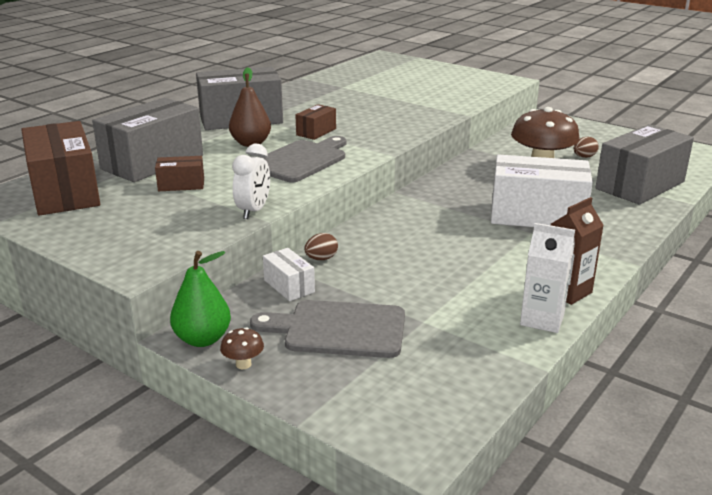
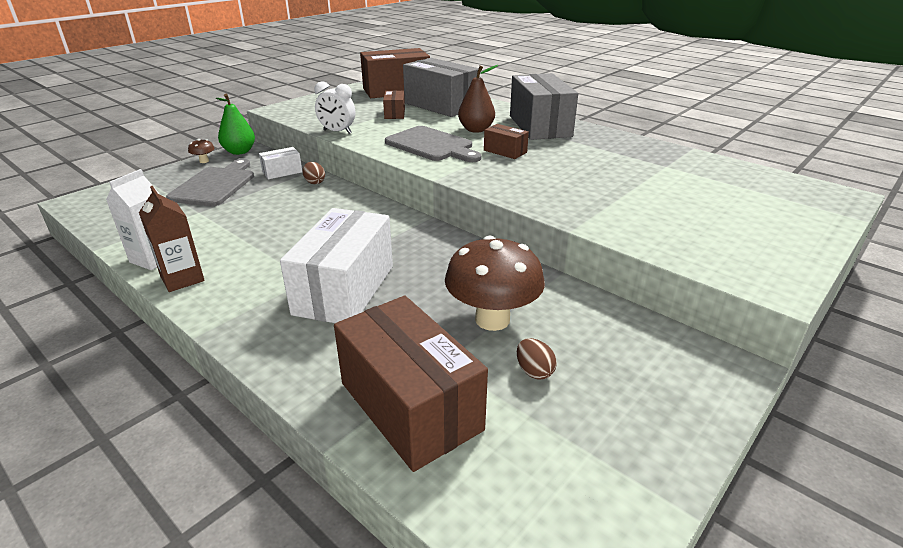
camera: 95 degrees right, 5 degrees up
(640, 185) = (410, 406): grey box -> brown box

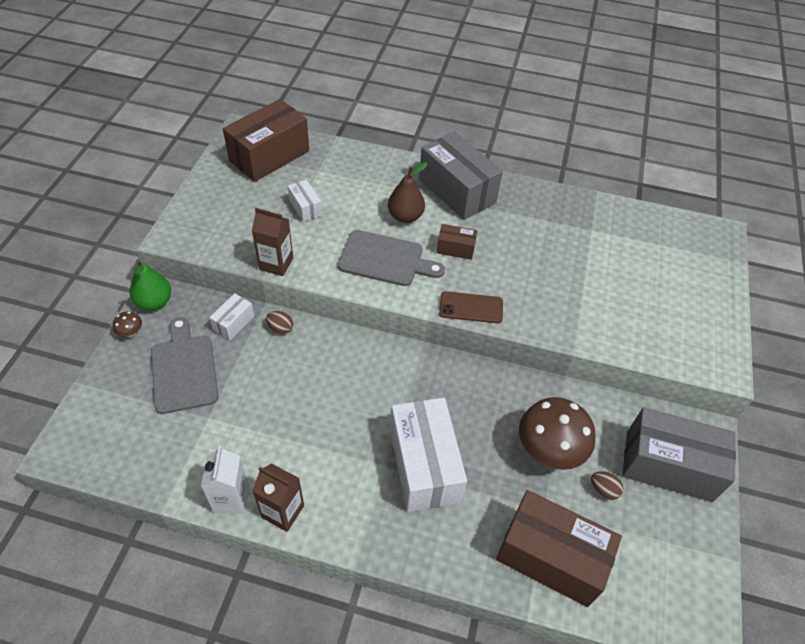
camera: 30 degrees left, 20 degrees up
(337, 132) = (276, 264): white clock -> brown carton
(394, 113) = (305, 208): brown box -> white box
(440, 105) = (339, 176): grey box -> grey box (668, 466)
(484, 182) = (471, 308): none -> brown phone

